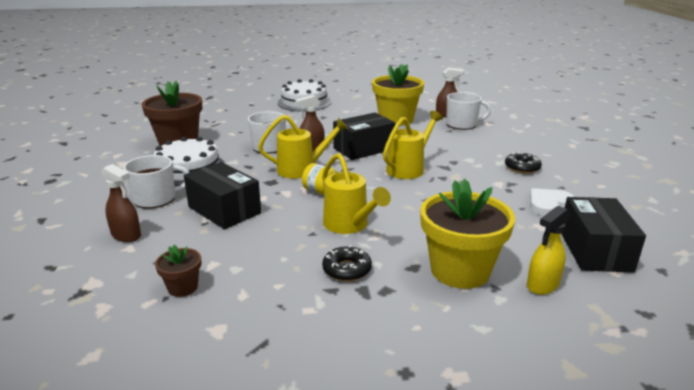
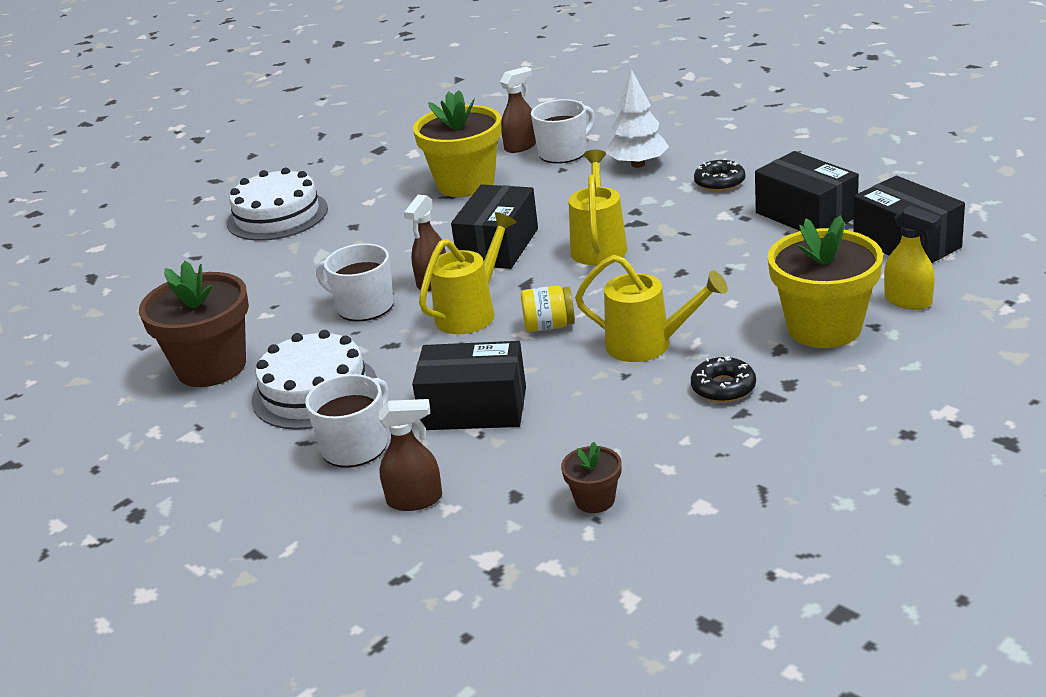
camera: 35 degrees left, 5 degrees up
(490, 143) = (638, 164): none -> white tree
(542, 285) = (908, 301): yellow spray bottle -> yellow spray bottle turned 60 degrees counterclockwise
(548, 204) = (806, 215): white heart -> black box

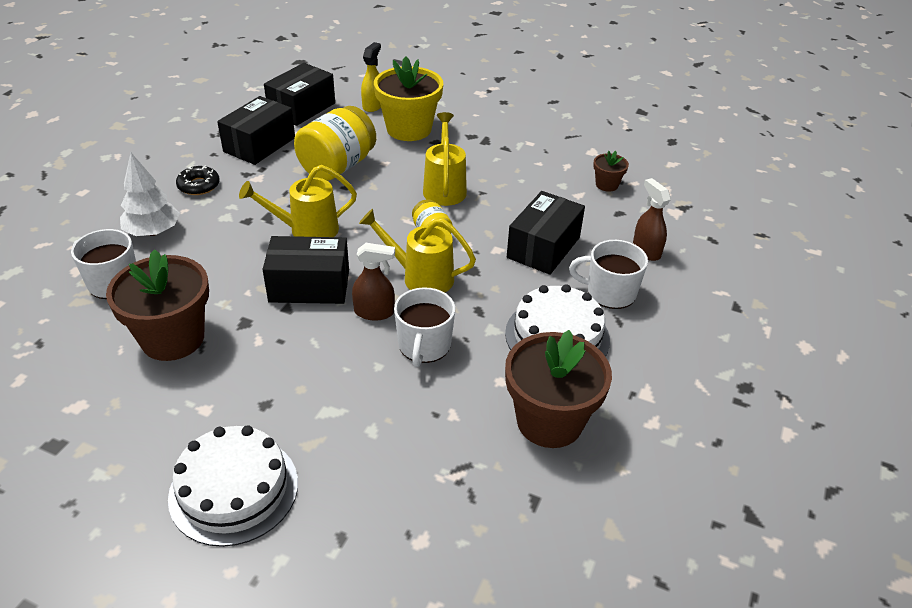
camera: 115 degrees left, 10 degrees up
(465, 184) = (173, 338): yellow flower pot -> brown flower pot
(474, 408) = (543, 247): black box -> black box turned 45 degrees clockwise
(521, 146) = (86, 316): brown spray bottle -> none
(723, 387) = (483, 156): black donut -> none
(733, 267) = (337, 166): none -> yellow jar

